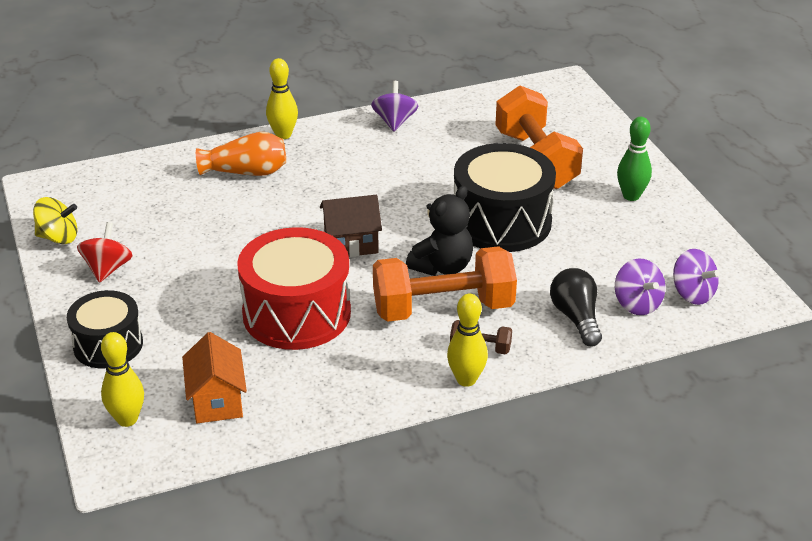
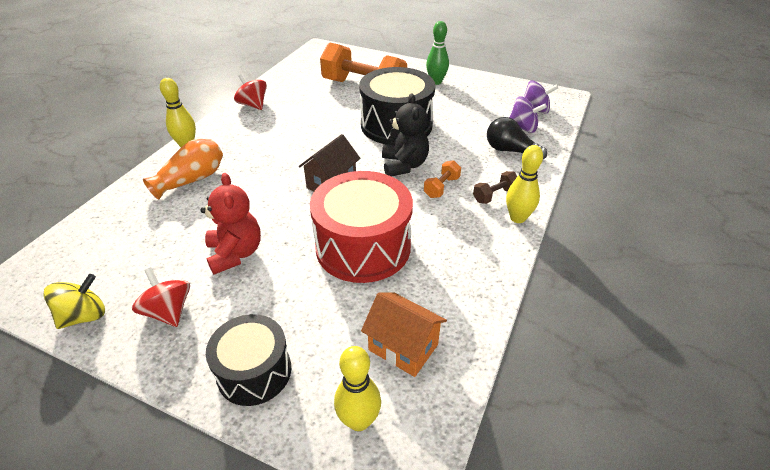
camera: 45 degrees left, 5 degrees up
(199, 256) = (235, 253): none -> red teddy bear
(394, 122) = (253, 105): purple spinning top -> red spinning top
(443, 308) = (441, 187): orange dumbbell -> orange dumbbell, size x0.42

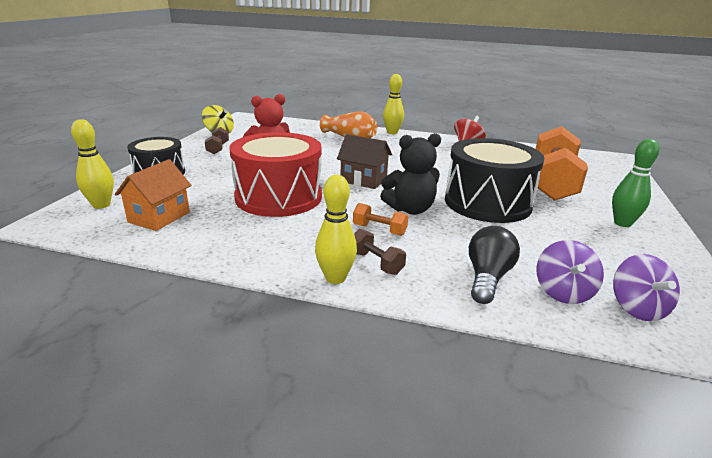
camera: 80 degrees right, 15 degrees down
(168, 311) = (218, 148): red spinning top -> brown dumbbell

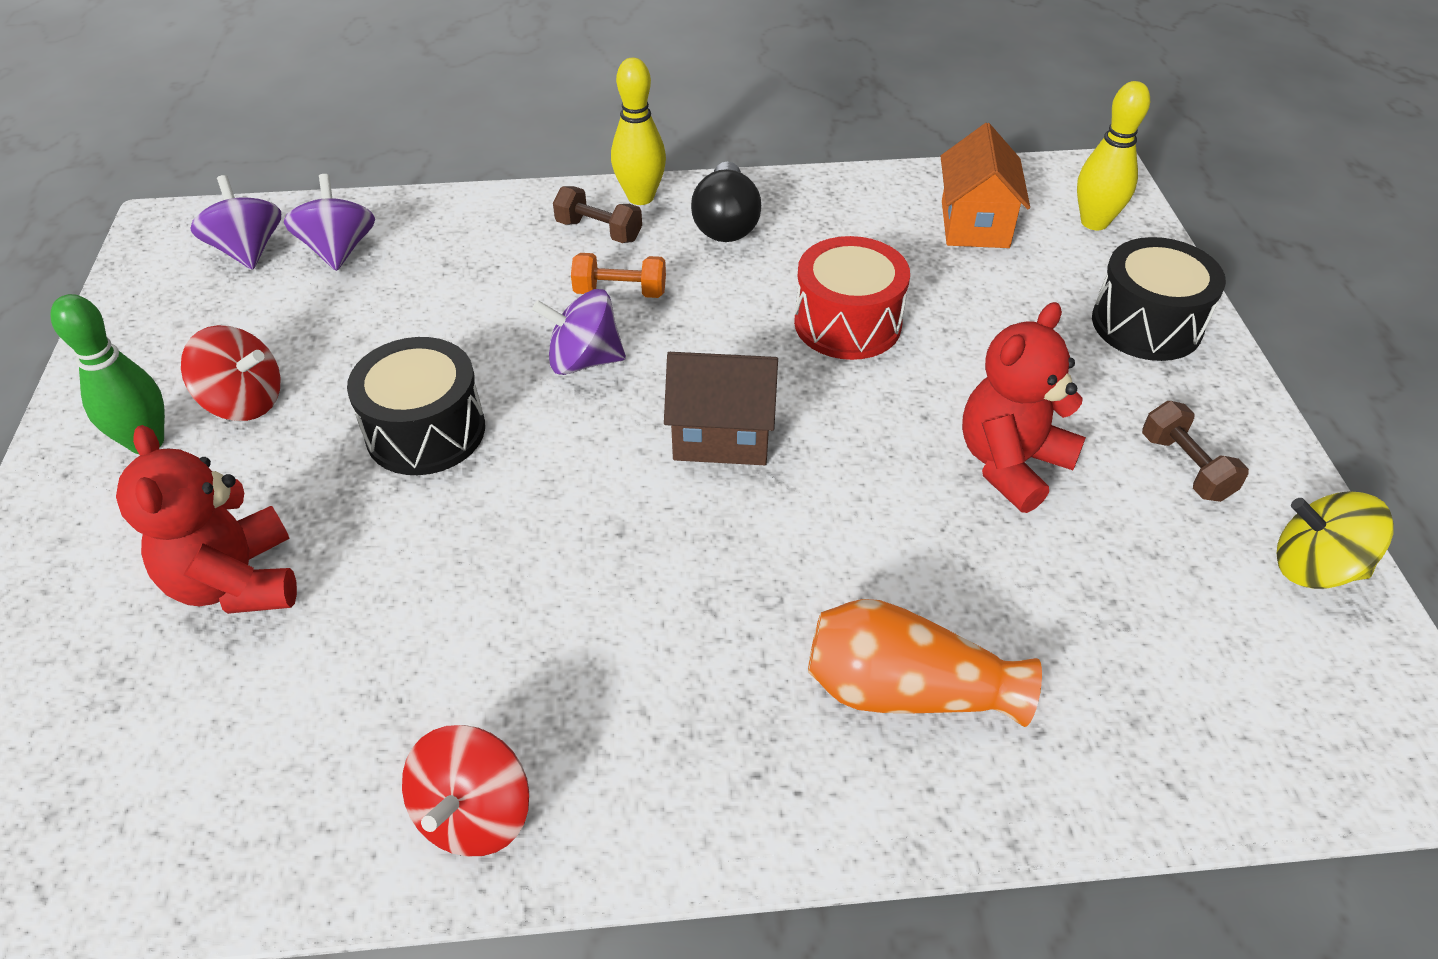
camera: 160 degrees right, 20 degrees up
(278, 197) = (847, 323): red drum -> red drum, size x0.62
(392, 132) = (792, 827): yellow bowling pin -> none
(410, 209) = (584, 360): black teddy bear -> purple spinning top
(487, 203) = (425, 431): black drum -> black drum, size x0.62
(487, 278) = (440, 246): black light bulb -> black light bulb (726, 223)
(552, 183) = (236, 581): orange dumbbell -> red teddy bear
(582, 228) = (244, 402): none -> red spinning top

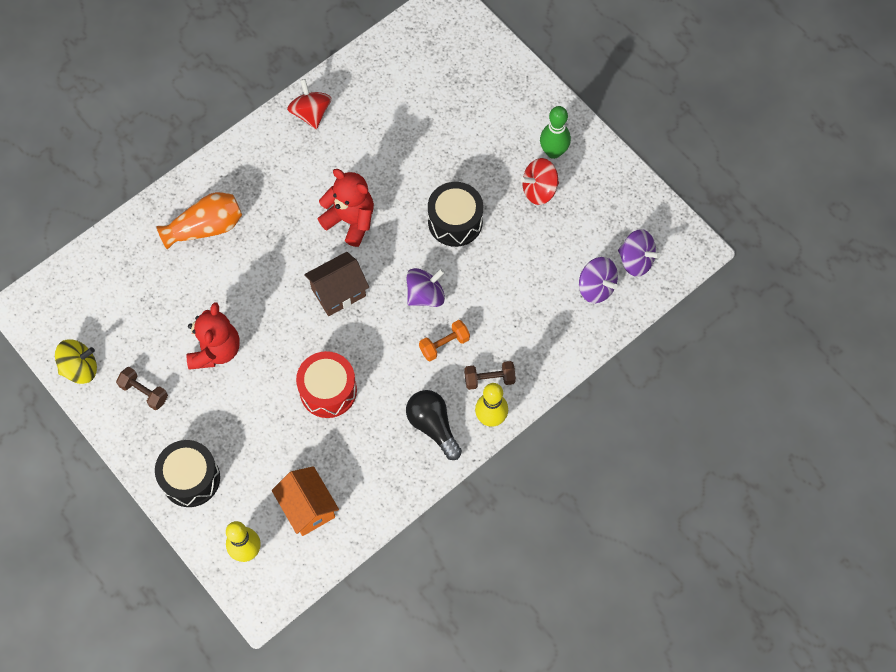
camera: 145 degrees right, 20 degrees up
(236, 581) = (457, 128): red teddy bear -> red teddy bear (350, 220)

